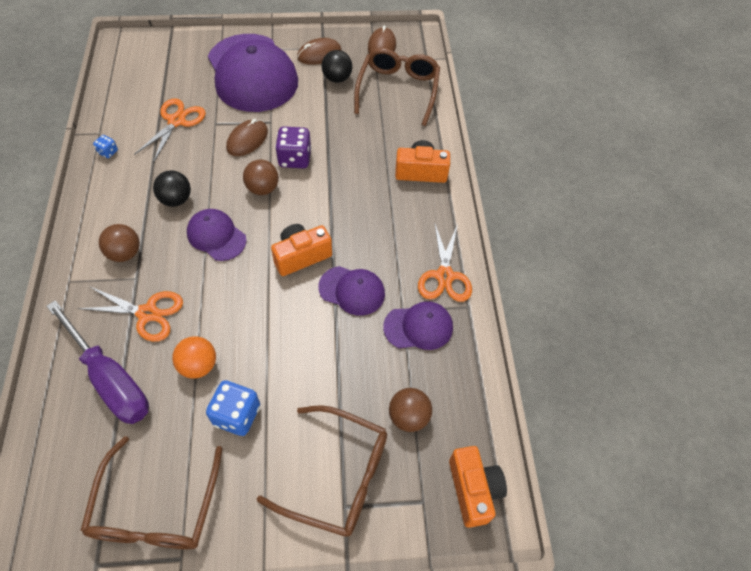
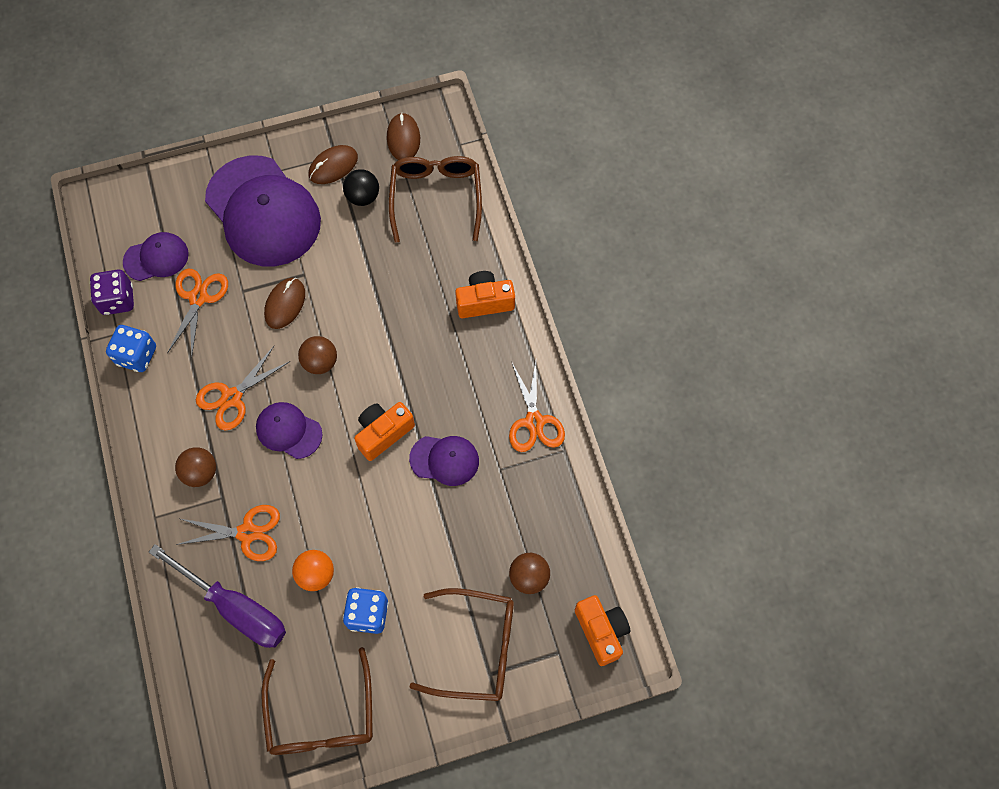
camera: 10 degrees left, 10 degrees up
(108, 152) = (137, 355): blue dice -> blue dice, size x1.97
(176, 199) = (232, 397): black ball -> orange scissors
(294, 158) = (344, 316): purple dice -> purple dice (117, 300)
(418, 327) = (519, 484): purple cap -> purple cap (156, 258)

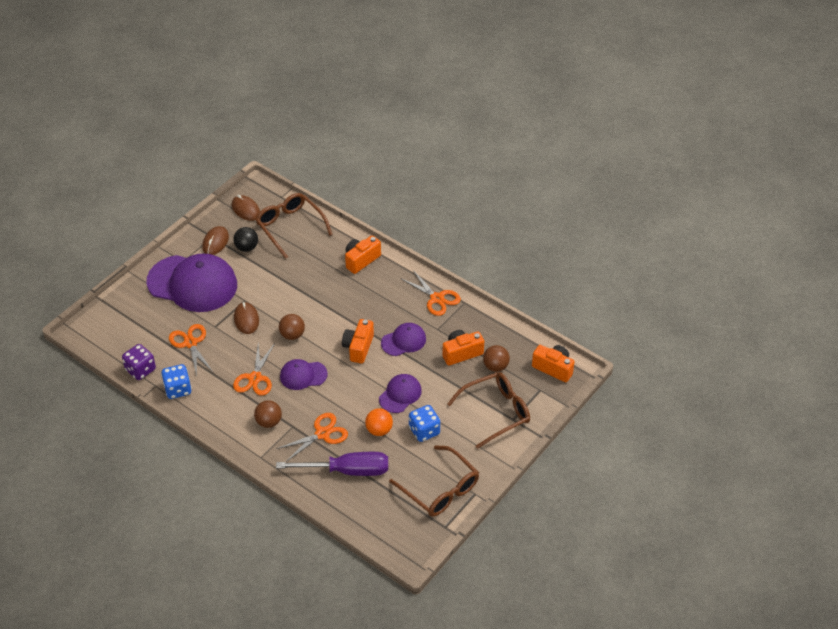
camera: 35 degrees left, 20 degrees down
(156, 258) = (146, 338): purple cap -> purple cap (400, 394)
(502, 527) = (461, 353): none -> orange camera

